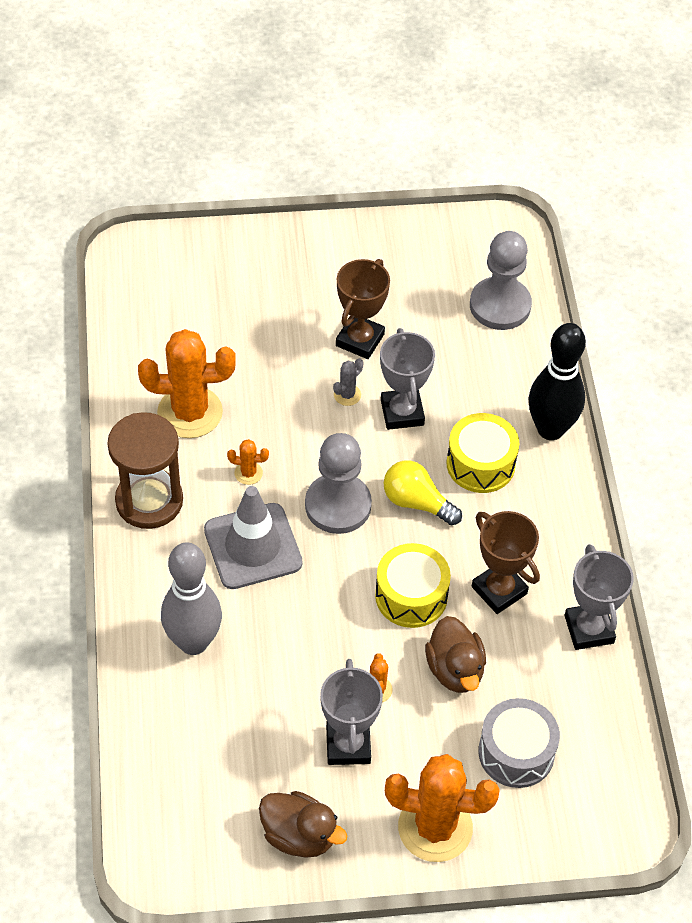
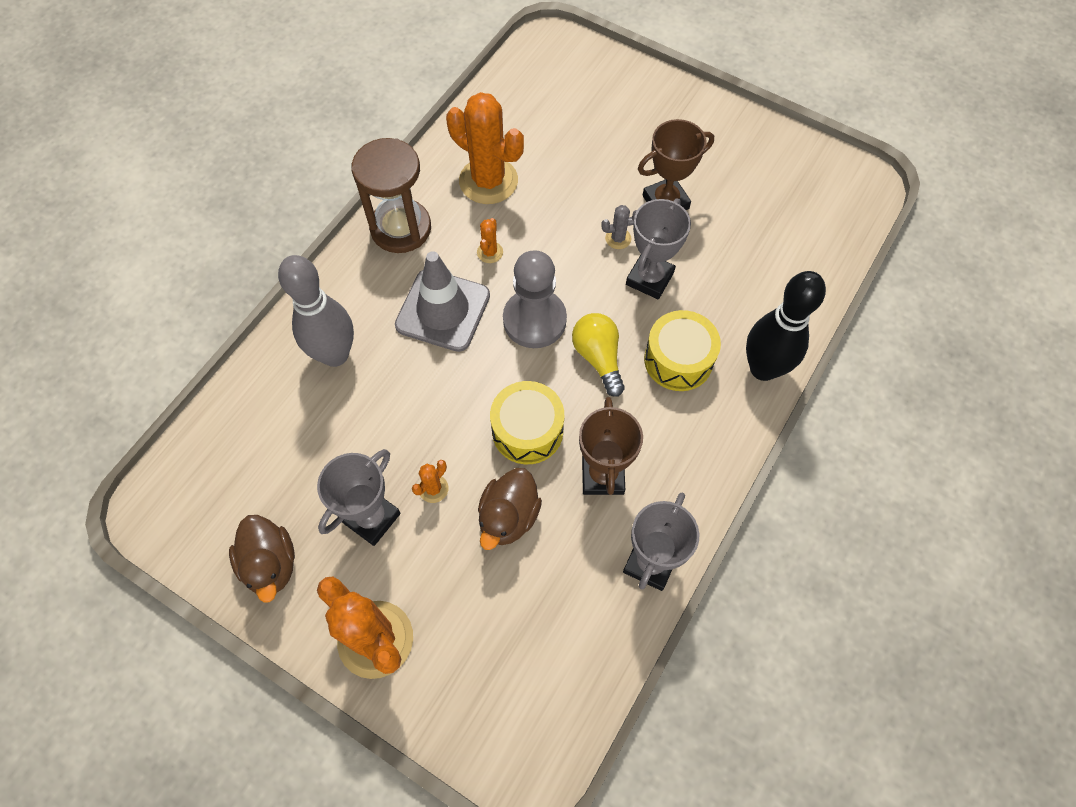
camera: 40 degrees right, 10 degrees up
(248, 473) = (490, 252): orange cactus -> orange cactus turned 60 degrees clockwise
(500, 305) = (806, 241): grey pawn -> none
(516, 752) = (496, 625): grey drum -> none

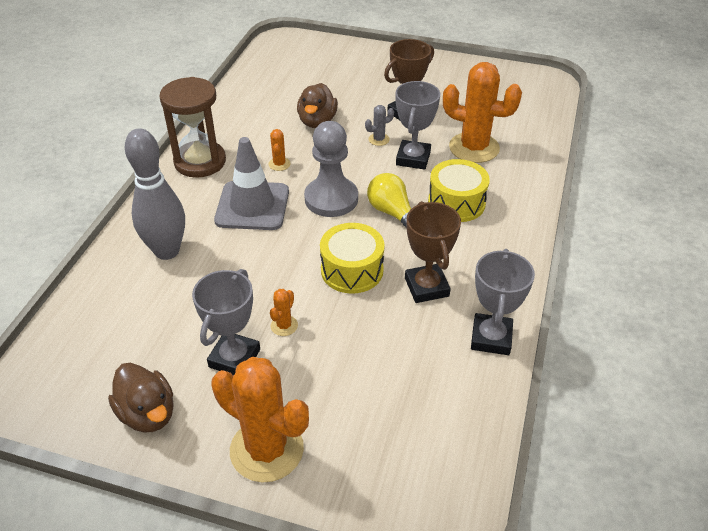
camera: 15 degrees left, 20 degrees down
(488, 181) = (263, 123): orange cactus -> orange cactus (474, 148)
(508, 517) = (357, 332): brown duck -> brown duck (317, 121)
(763, 368) = (524, 196): black bowling pin -> none

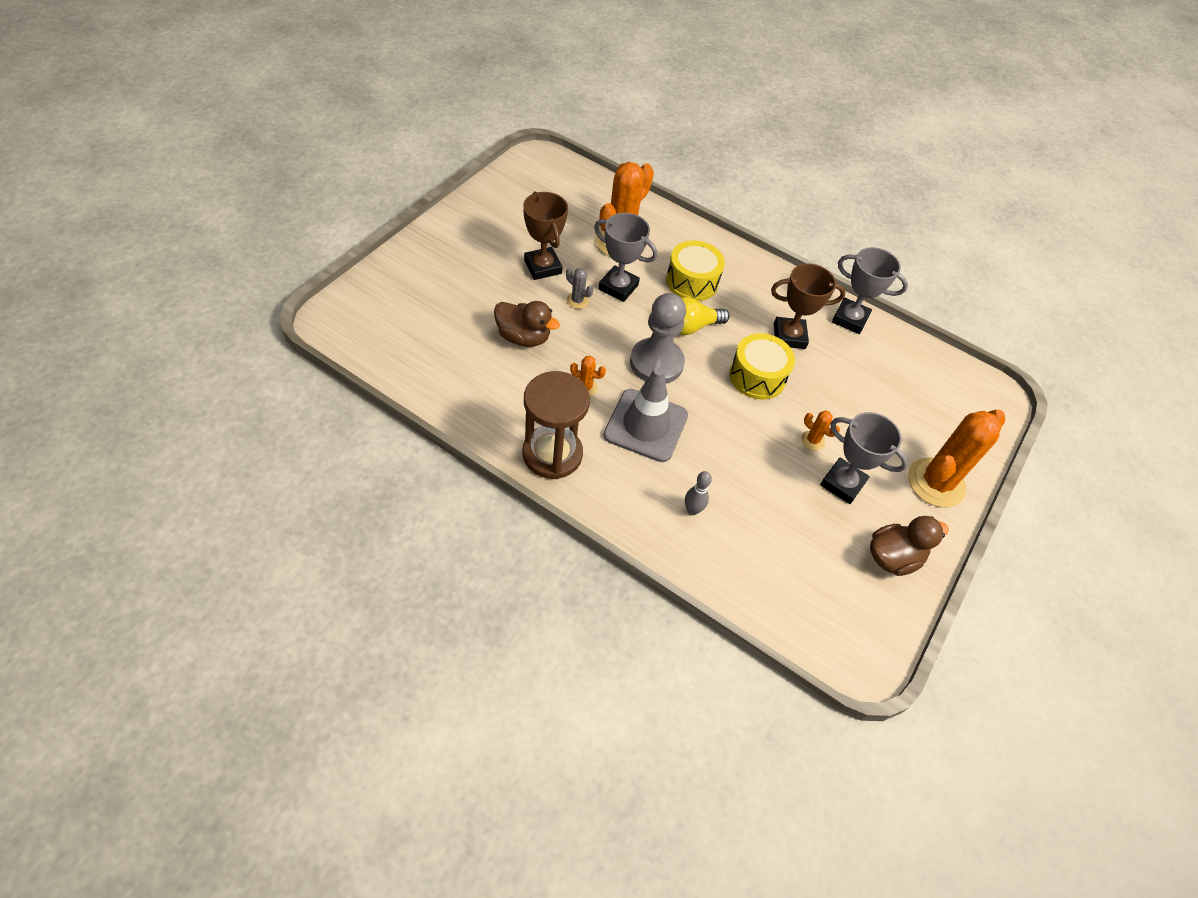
camera: 80 degrees left, 10 degrees up
(167, 251) = (692, 510): grey bowling pin -> grey bowling pin, size x0.44
(379, 139) = (577, 301): grey cactus -> grey cactus turned 45 degrees counterclockwise

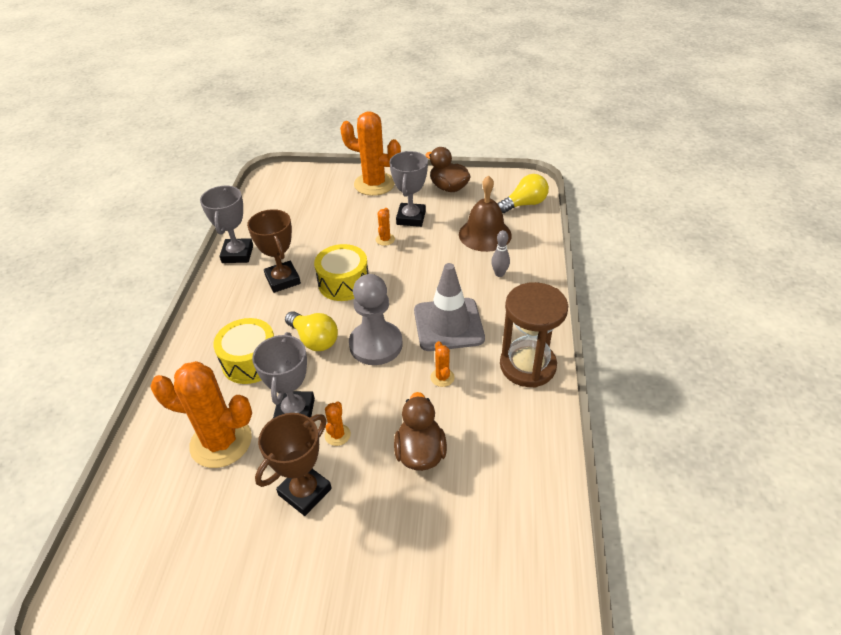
camera: 110 degrees left, 10 degrees down
(577, 301) = (337, 435): grey cactus -> orange cactus
(771, 538) = (485, 234): none -> brown bell
(812, 623) = (524, 204): none -> yellow light bulb

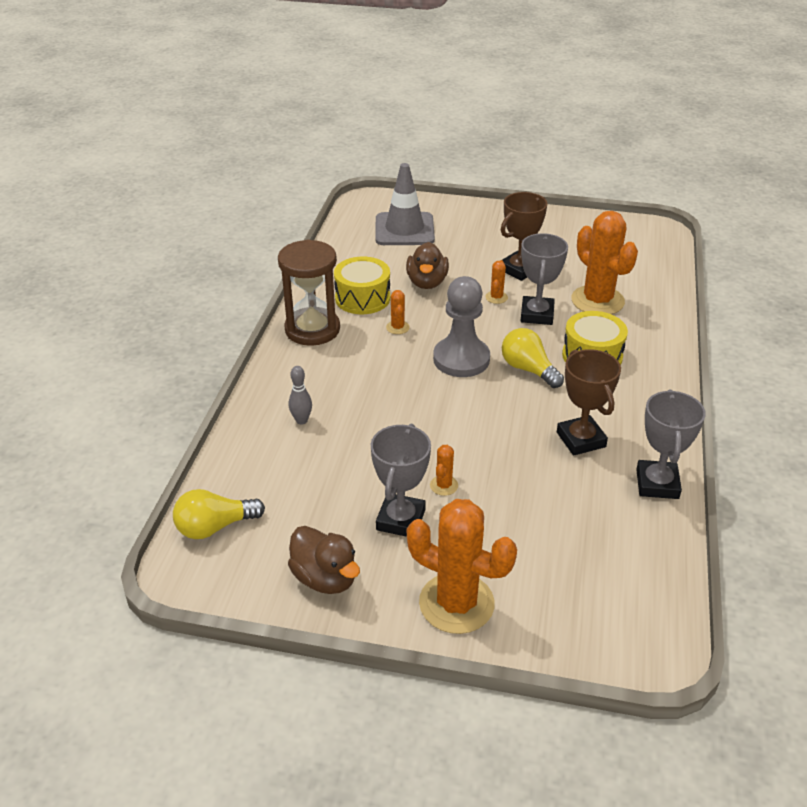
camera: 175 degrees left, 5 degrees down
(221, 442) = (597, 301): orange cactus -> orange cactus turned 45 degrees clockwise
(344, 283) = (500, 428): yellow drum -> yellow drum (362, 298)
(448, 324) = (380, 371): grey traffic cone -> grey traffic cone (404, 229)
(485, 234) = (298, 479): brown bell -> none

